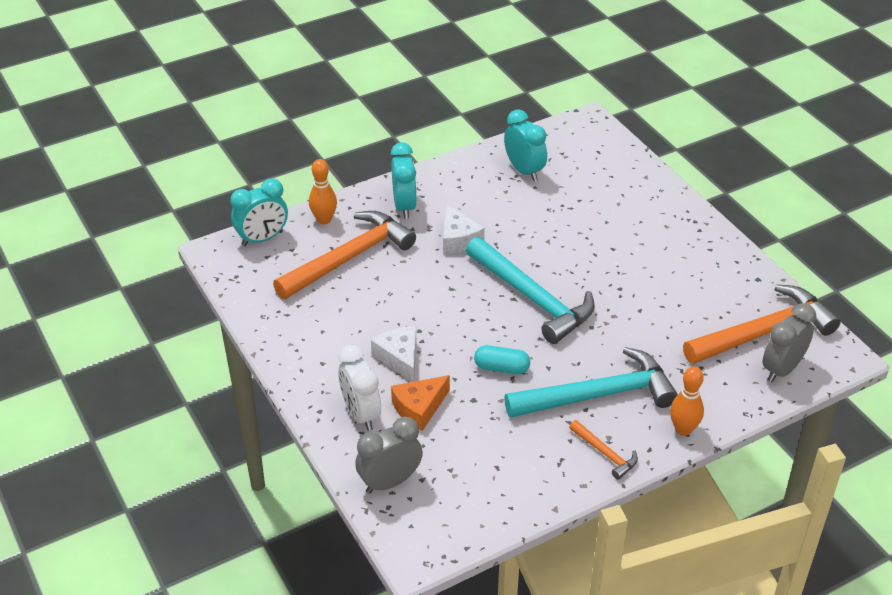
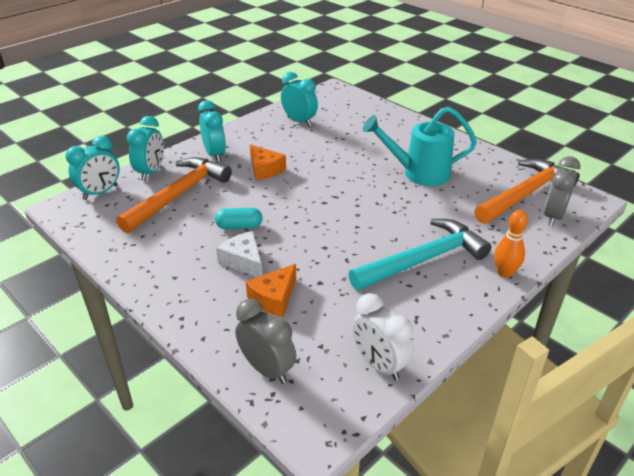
camera: 15 degrees left, 5 degrees down
(324, 220) = (151, 172): orange bowling pin -> turquoise clock
(361, 414) = (221, 313): white clock -> white clock (379, 364)
(390, 482) = (267, 369): grey clock -> grey clock turned 90 degrees clockwise
(458, 239) = (265, 169): white cheese -> orange cheese
(501, 368) = (334, 253): turquoise capsule -> turquoise capsule (239, 226)
(532, 298) = (339, 199): turquoise hammer -> none
(605, 453) = (451, 304): orange hammer -> none
(645, 278) = (419, 173): none -> turquoise watering can

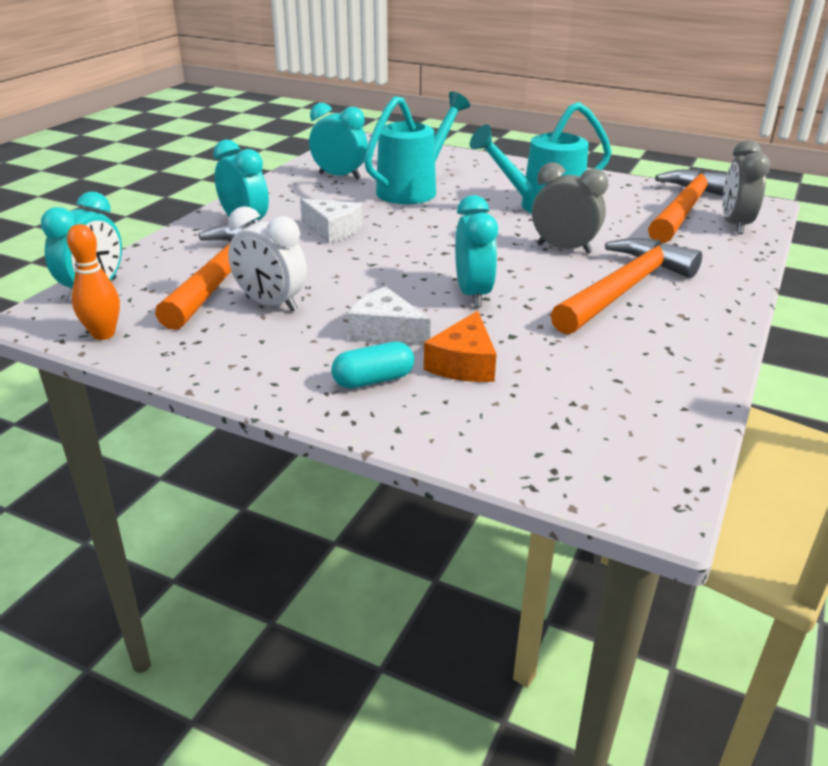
camera: 20 degrees left, 5 degrees down
(151, 172) = (160, 256): turquoise clock -> turquoise clock (473, 294)
(239, 226) = (347, 295): turquoise capsule -> turquoise capsule (373, 380)
(265, 169) = (332, 230): orange cheese -> white cheese
(267, 369) = (522, 444): grey clock -> grey clock (564, 249)
(340, 142) = (413, 190): none -> turquoise watering can
(379, 364) = (667, 406): white clock -> white clock (271, 304)
(423, 260) = (624, 289): turquoise hammer -> orange hammer
(504, 273) = (731, 286): orange bowling pin -> orange bowling pin (103, 334)

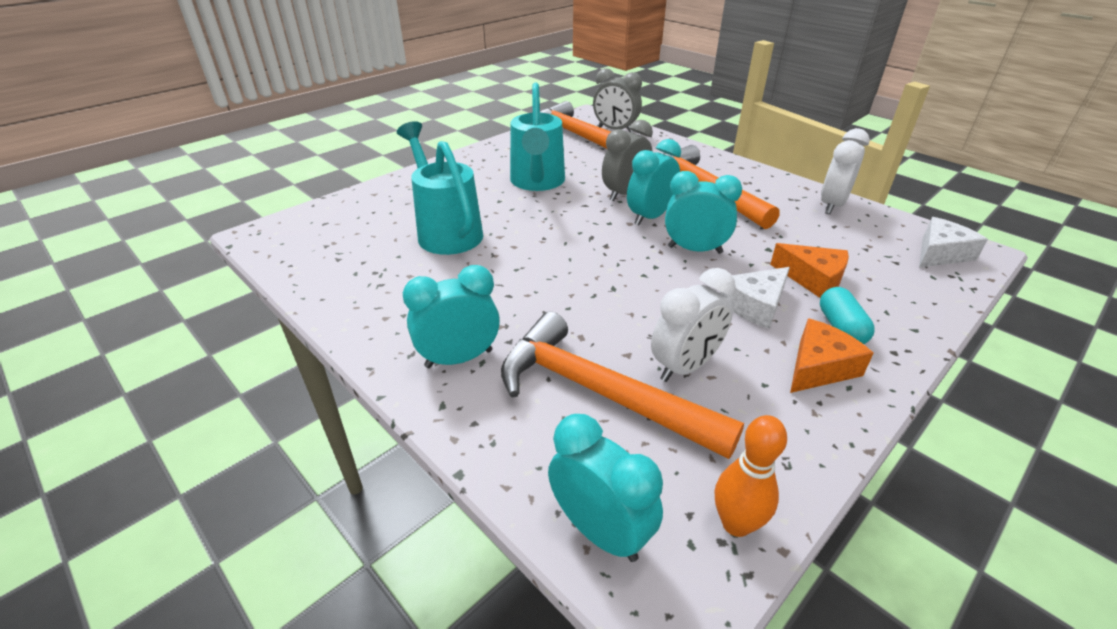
camera: 70 degrees left, 5 degrees up
(297, 367) = (819, 367): none -> orange cheese
(332, 230) = (518, 297): white cheese -> white cheese (940, 253)
(339, 176) = (364, 267): turquoise clock -> turquoise clock (650, 217)
(682, 379) = (832, 205): none -> white clock

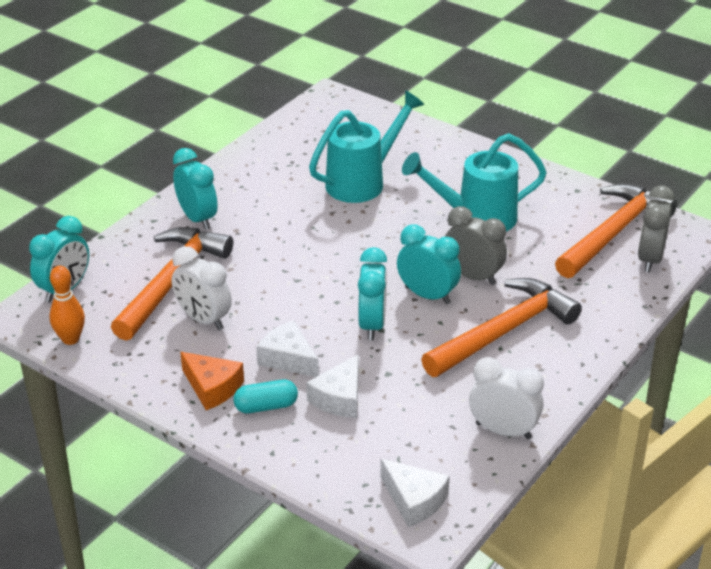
camera: 80 degrees right, 0 degrees up
(813, 279) = (339, 398): orange cheese -> white cheese

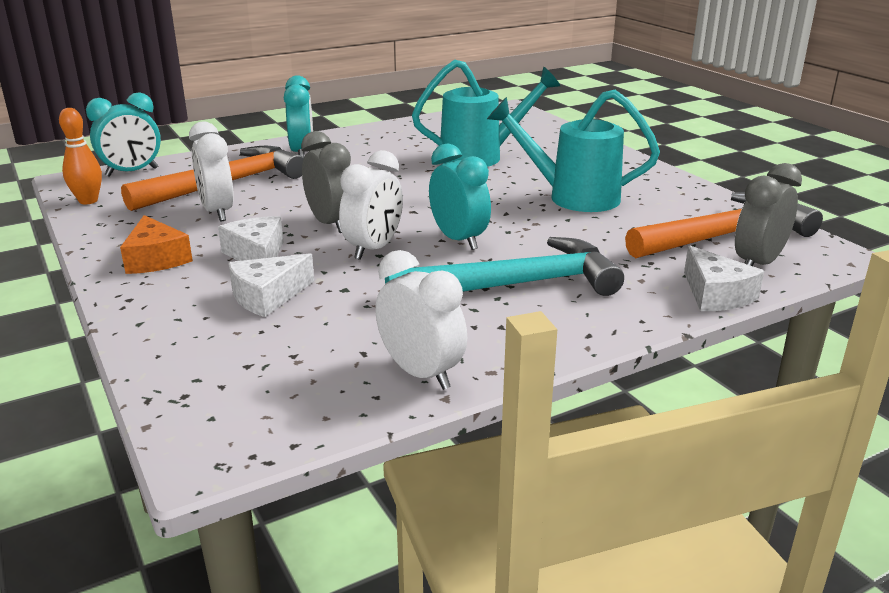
camera: 25 degrees right, 10 degrees down
(266, 406) = (185, 285): turquoise capsule -> none
(372, 325) = (373, 249): turquoise clock -> white clock
(414, 500) = (232, 412): white cheese -> white cheese (715, 295)
(473, 276) = (525, 236): grey clock -> grey clock (330, 224)
(504, 331) = (515, 285): orange hammer -> turquoise hammer

